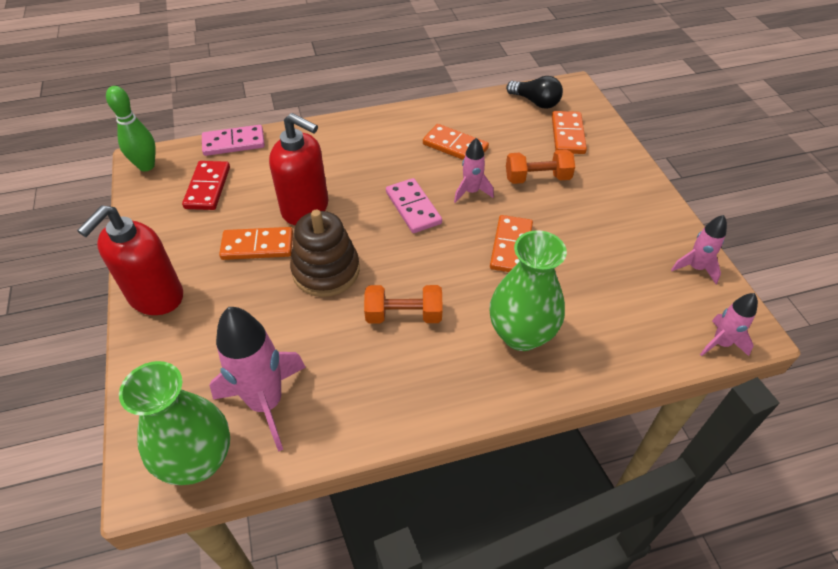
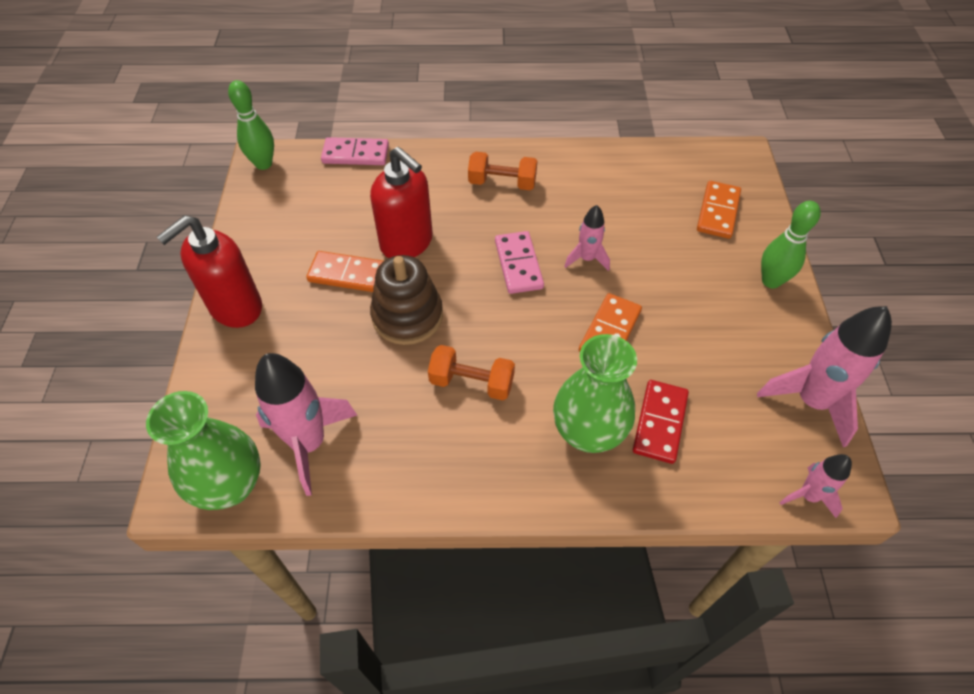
camera: 15 degrees right, 5 degrees up
(207, 187) = (316, 199): red domino -> red domino (659, 423)
(455, 146) = (586, 202): orange domino -> none
(535, 102) = (694, 165): black light bulb -> none
(537, 178) = (665, 257): orange dumbbell -> orange dumbbell (502, 183)
(629, 180) = (771, 281): none -> green bowling pin
(695, 268) = (811, 401): pink rocket -> pink rocket, size x1.84

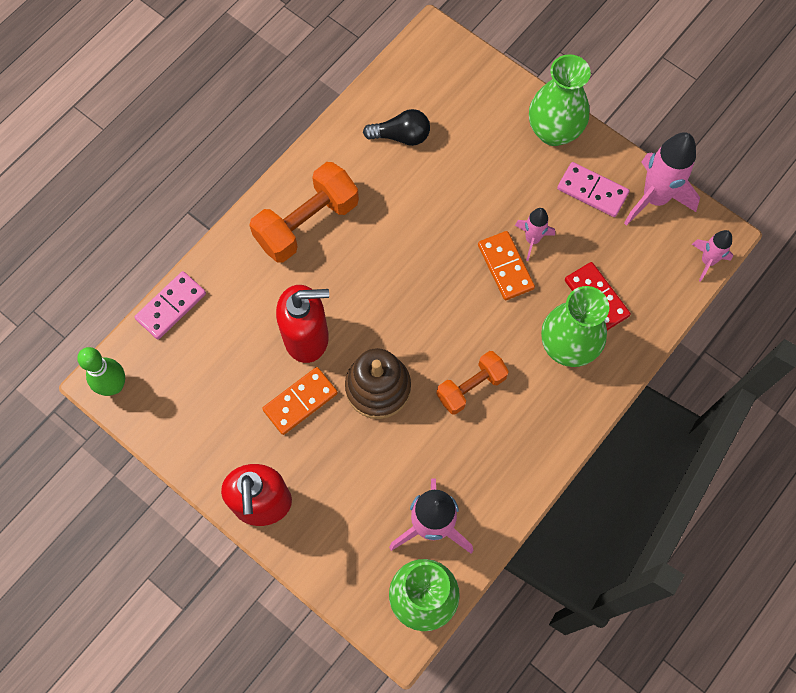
camera: 50 degrees left, 15 degrees up
(502, 183) = (307, 223): orange dumbbell -> orange dumbbell, size x1.60
(518, 264) = (397, 277): pink domino -> pink domino (592, 191)
(587, 259) = (433, 228): pink rocket -> pink rocket (532, 240)
(639, 189) = (401, 136): none -> black light bulb
(718, 212) = (469, 105): orange domino -> none
(771, 281) = (554, 131): green bowling pin -> green vase

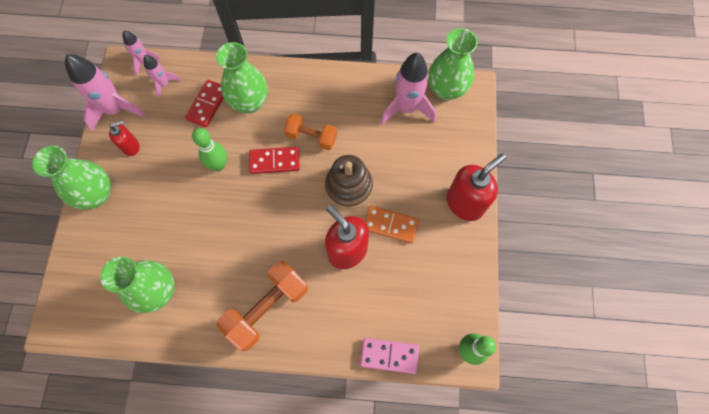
camera: 125 degrees left, 0 degrees up
(307, 223) = (267, 308): orange dumbbell -> orange dumbbell turned 60 degrees counterclockwise
(401, 136) = (157, 291): black light bulb -> green vase
(468, 327) = (274, 161): none -> red domino
(505, 267) = (219, 165): orange domino -> green bowling pin
(532, 240) = (189, 161): pink rocket -> pink rocket (164, 84)
(592, 191) = (131, 147): pink domino -> red soap dispenser

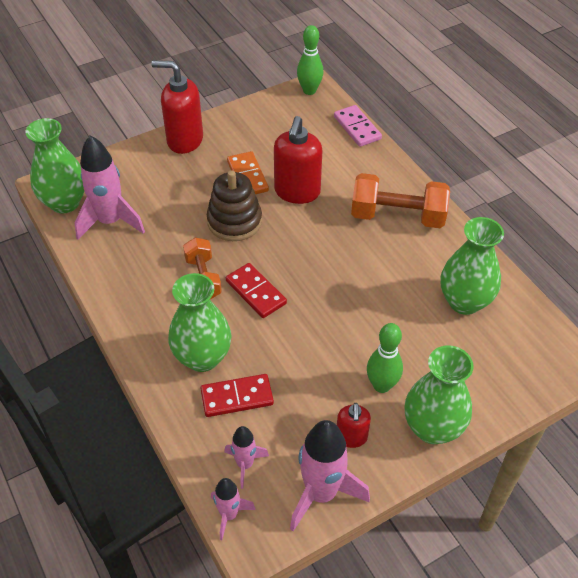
camera: 125 degrees left, 20 degrees down
(131, 147) = (351, 437): red soap dispenser -> red soap dispenser turned 120 degrees counterclockwise
(219, 165) = (300, 337): green bowling pin -> green bowling pin (381, 385)

